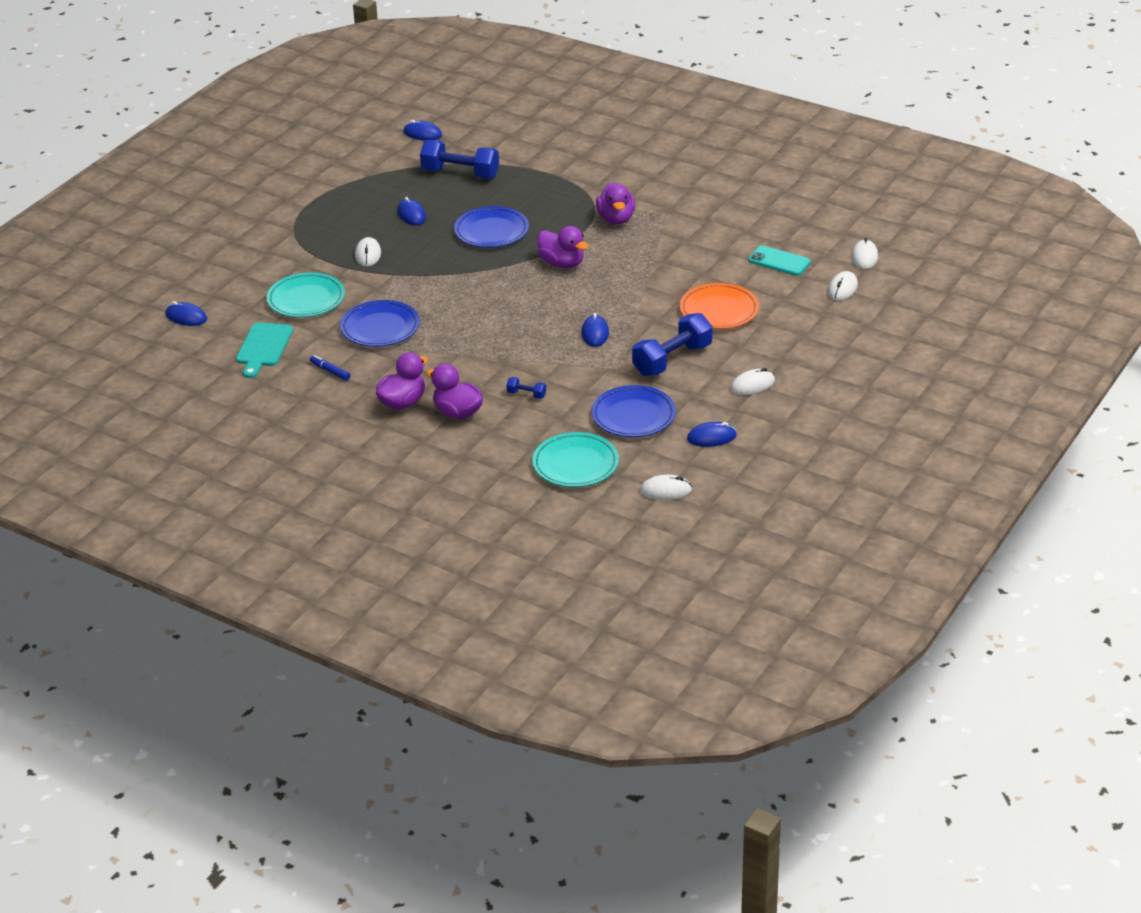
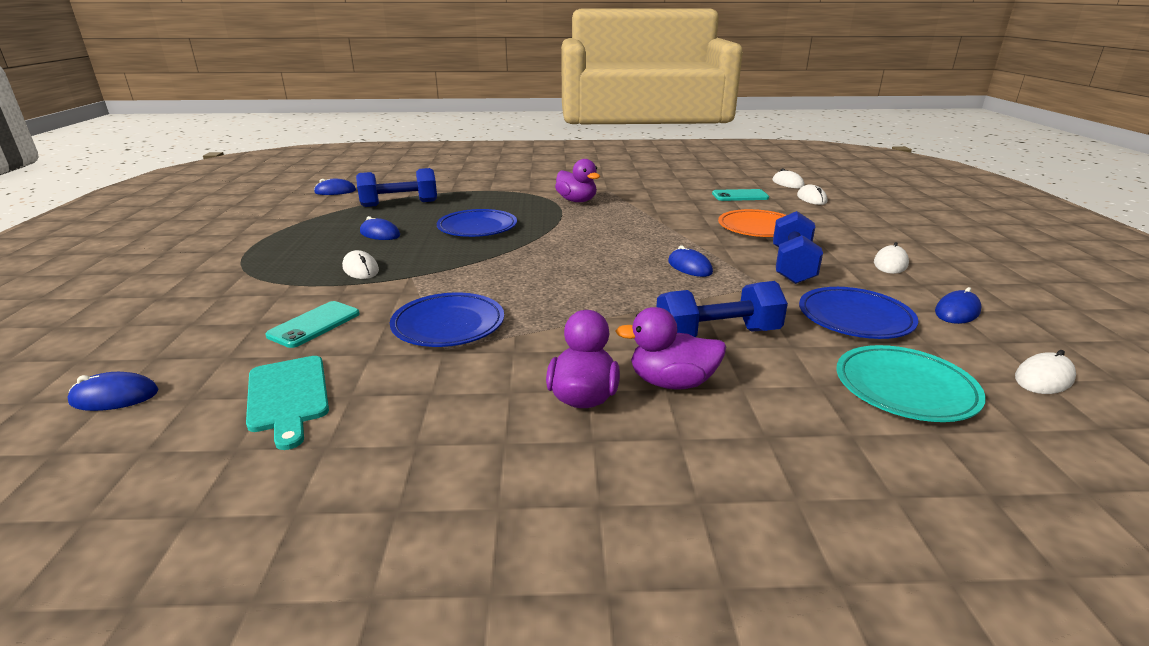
camera: 35 degrees left, 10 degrees down
(306, 299) = (314, 325): turquoise plate -> turquoise phone
(330, 371) = (428, 393): blue marker -> none
(526, 394) = (717, 335): blue dumbbell -> blue dumbbell, size x2.27
(562, 264) = (576, 232): purple duck -> none

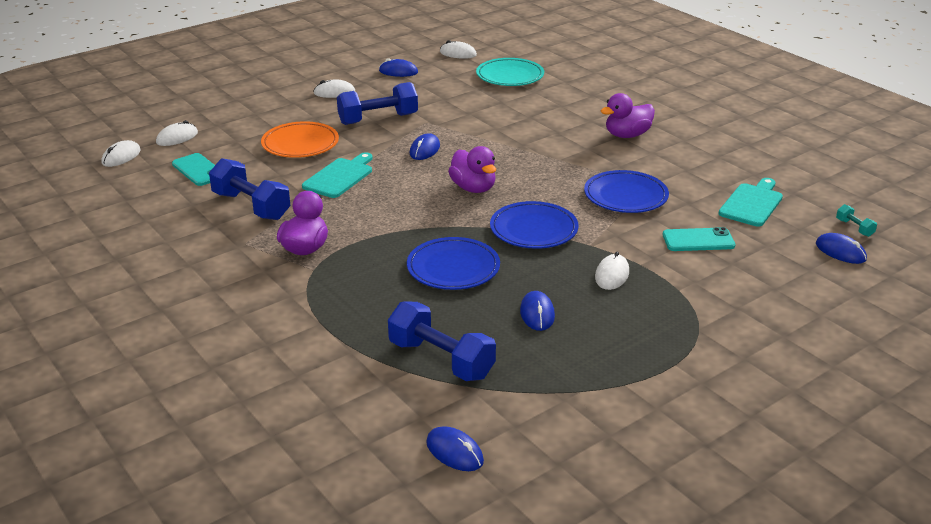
camera: 125 degrees left, 5 degrees up
(97, 444) = (854, 228): none -> turquoise dumbbell
(671, 382) = (583, 120): purple duck -> purple duck (473, 188)
(673, 228) = (340, 177): none -> turquoise cutting board
(717, 335) = (517, 121): blue dumbbell -> blue dumbbell (251, 206)
(855, 318) = (443, 93): blue plate -> blue plate (533, 229)

